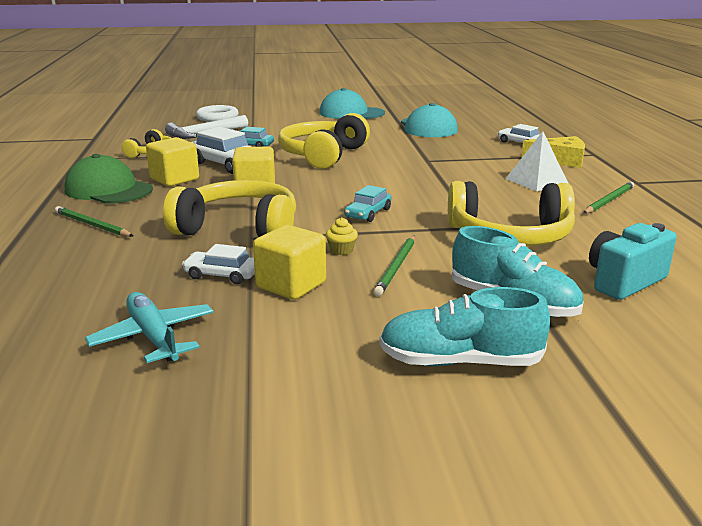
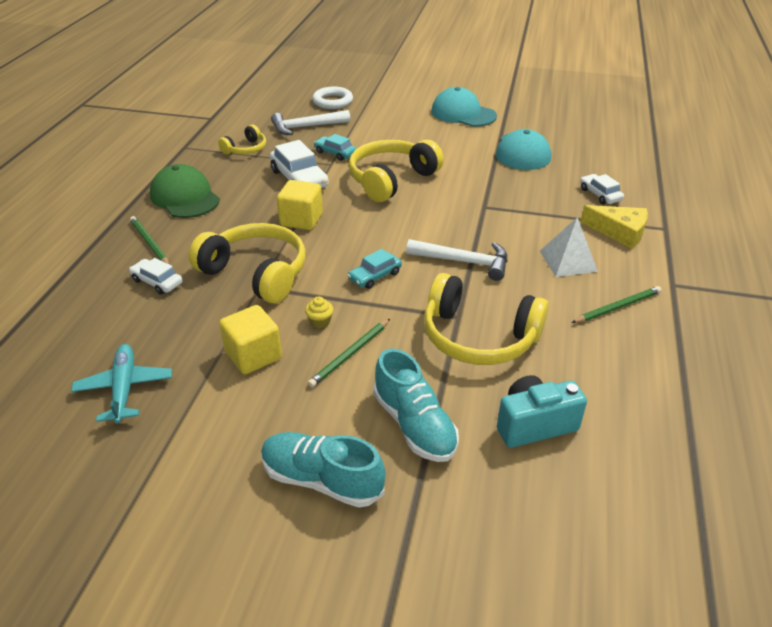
camera: 20 degrees right, 15 degrees up
(174, 179) = (244, 192): yellow cube -> none
(222, 275) = (210, 329): white car -> white car (157, 282)
(445, 193) = (464, 262): none -> white hammer

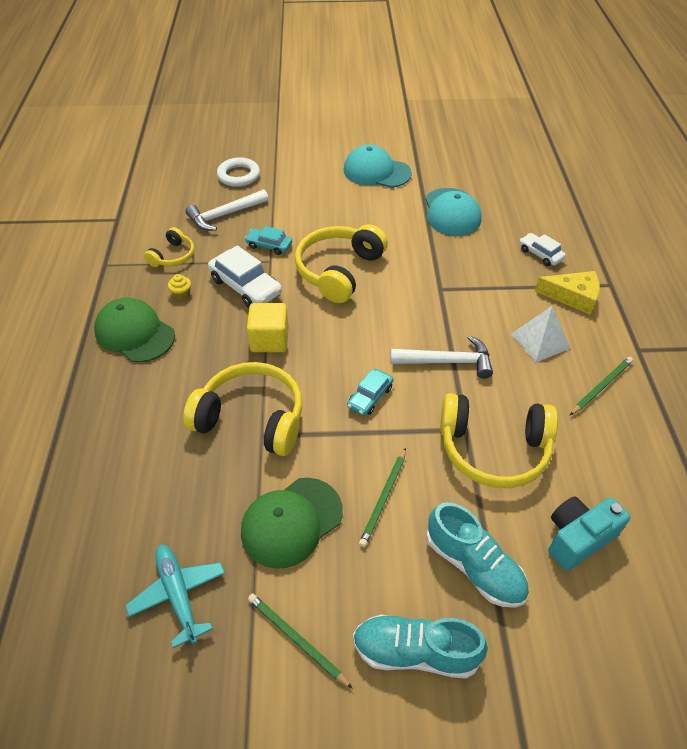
camera: 15 degrees left, 10 degrees up
(149, 243) = (123, 402): green pencil -> green pencil (296, 639)
(157, 282) = (153, 451): white car -> none
(253, 355) = (291, 522): yellow cube -> green cap
(320, 321) = (339, 465): yellow cupcake -> yellow cupcake (181, 293)

